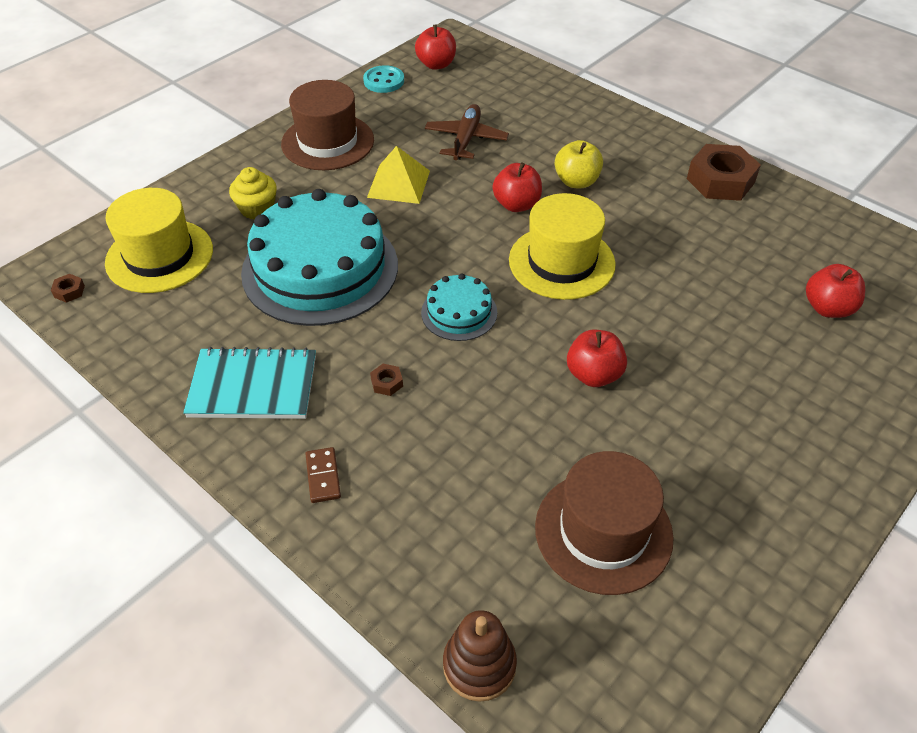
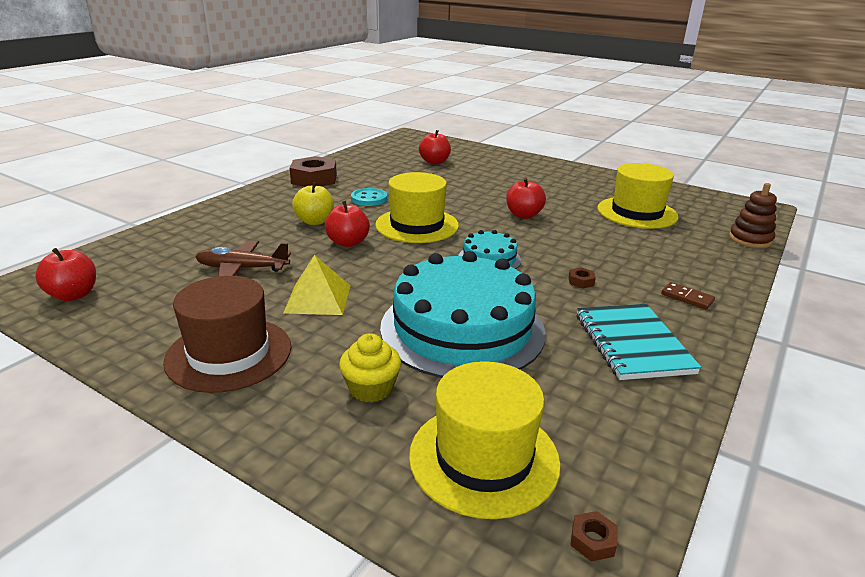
camera: 100 degrees left, 20 degrees down
(323, 476) = (687, 298): brown domino -> brown domino turned 60 degrees clockwise
(384, 81) = (94, 328): turquoise button -> turquoise button (369, 199)
(603, 531) = (637, 213): brown hat -> yellow hat

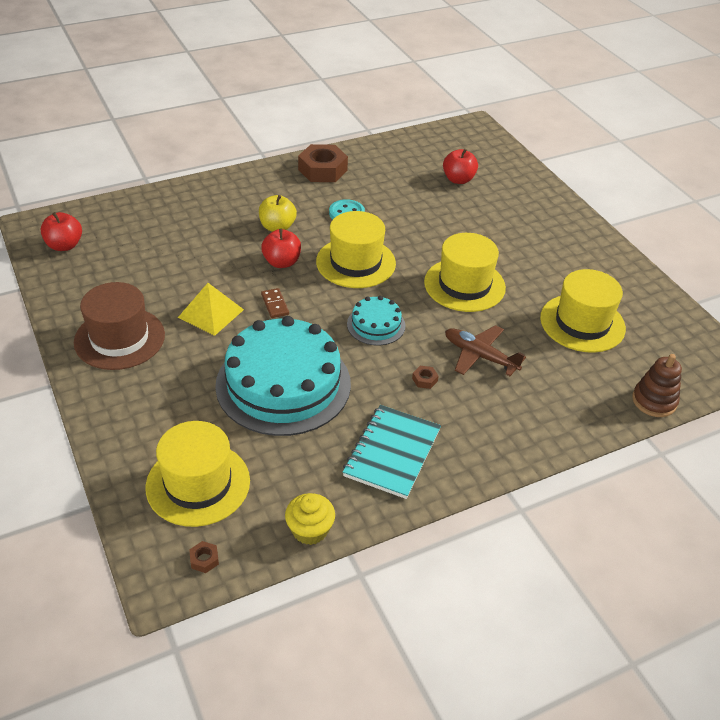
camera: 30 degrees right, 15 degrees up
(242, 269) = (184, 261): brown plane -> brown plane (480, 356)
(371, 388) = (179, 405): yellow cupcake -> yellow cupcake (310, 530)
(523, 215) = (464, 285): red apple -> yellow hat
(687, 298) = (494, 434): brown domino -> brown domino (275, 304)

